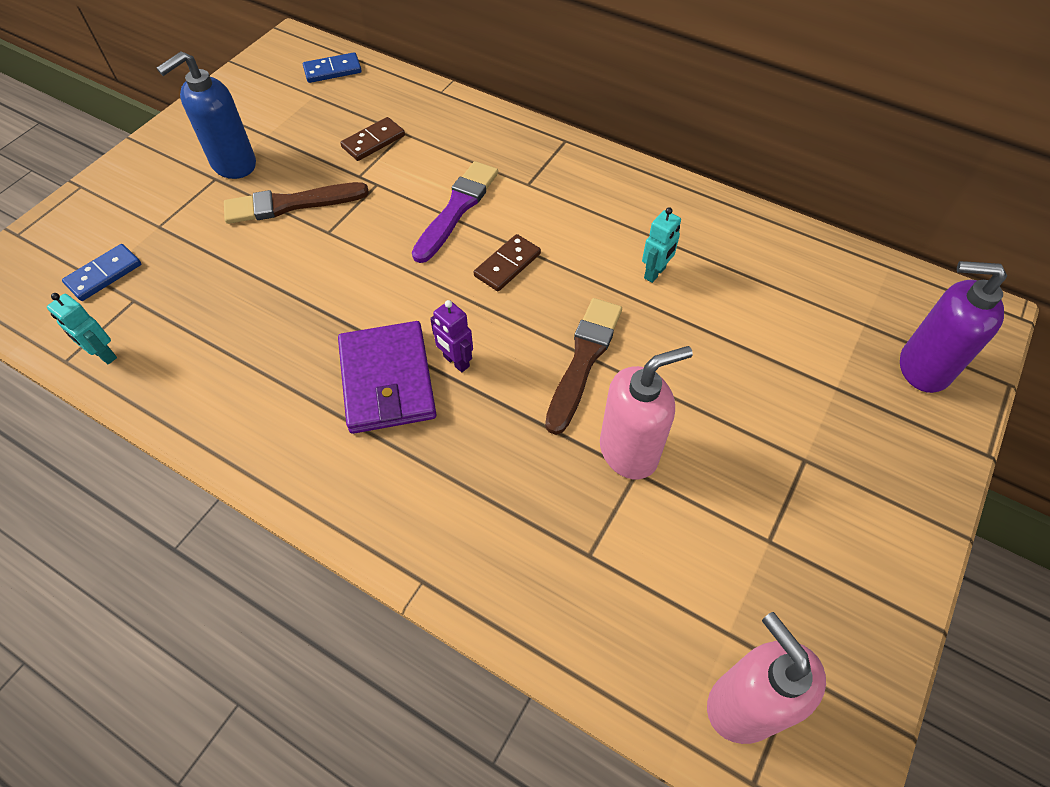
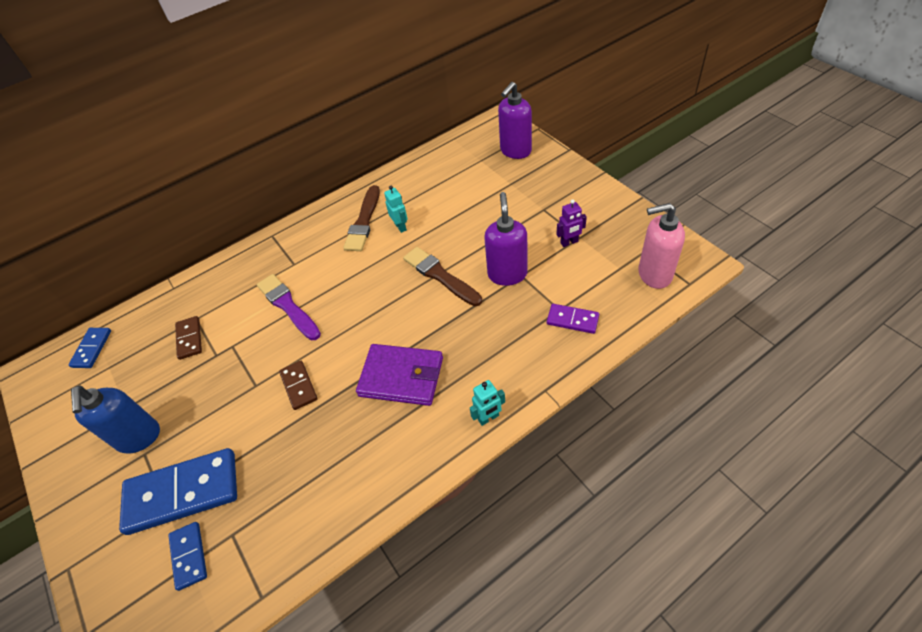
camera: 60 degrees left, 5 degrees down
(104, 355) = (274, 564): turquoise robot -> turquoise robot (488, 418)
(175, 233) = (182, 492): none -> blue domino
(291, 204) = (211, 404): brown brush -> brown brush (364, 221)
(456, 361) = (407, 337): purple robot -> purple robot (569, 242)
(507, 265) = (351, 292): brown domino -> brown domino (298, 386)
(575, 583) = (572, 320): none -> purple domino
(629, 451) = (507, 274): pink soap dispenser -> purple soap dispenser

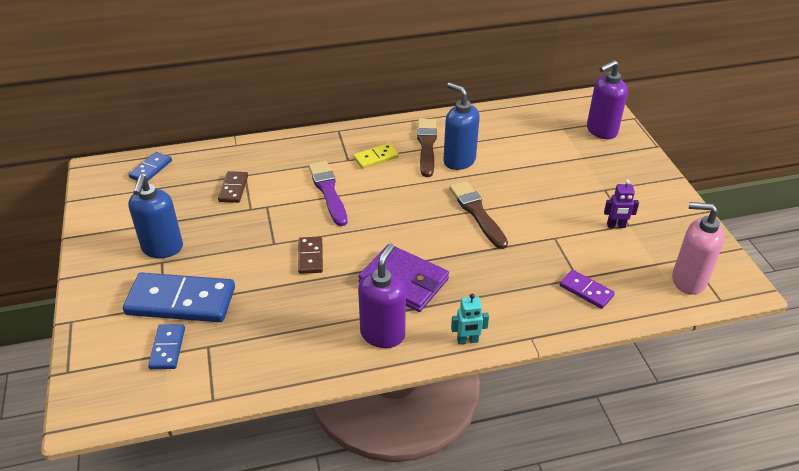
camera: 15 degrees right, 10 degrees down
(320, 252) = (376, 157): none -> yellow domino
(364, 221) = (426, 145): brown brush -> brown brush turned 150 degrees clockwise
(400, 227) = (459, 160): turquoise robot -> blue soap dispenser
(507, 274) = (541, 232): purple soap dispenser -> purple soap dispenser (382, 334)

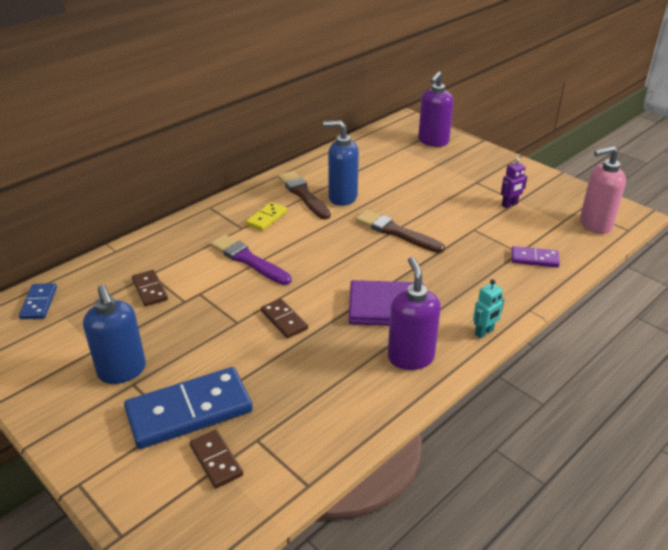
camera: 30 degrees left, 5 degrees down
(167, 348) = (216, 460): blue domino -> brown domino

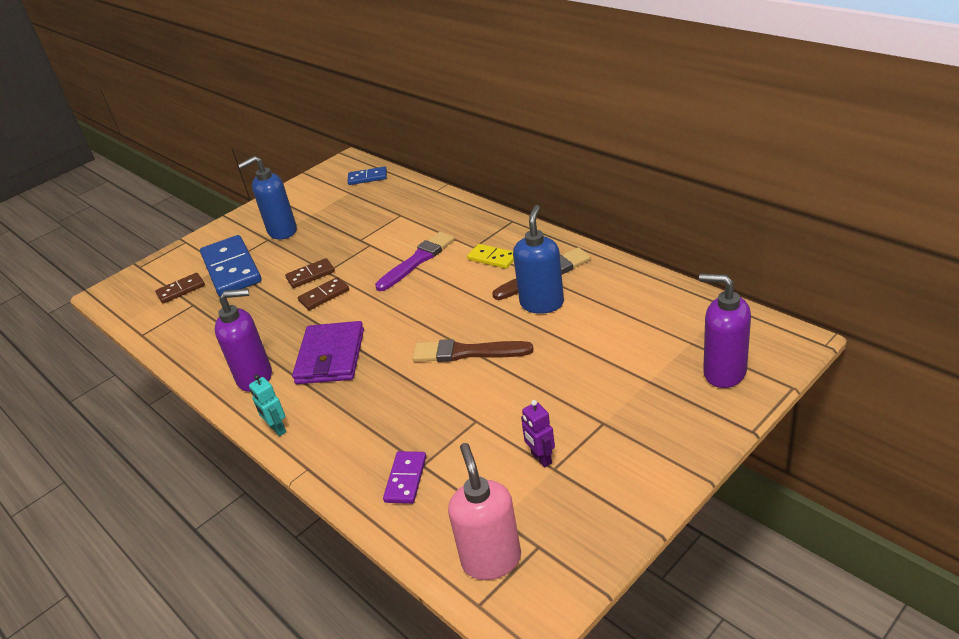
camera: 95 degrees right, 0 degrees up
(150, 290) = (377, 220): brown domino -> brown domino (310, 275)
(396, 232) = (467, 352): brown brush -> brown brush turned 120 degrees counterclockwise

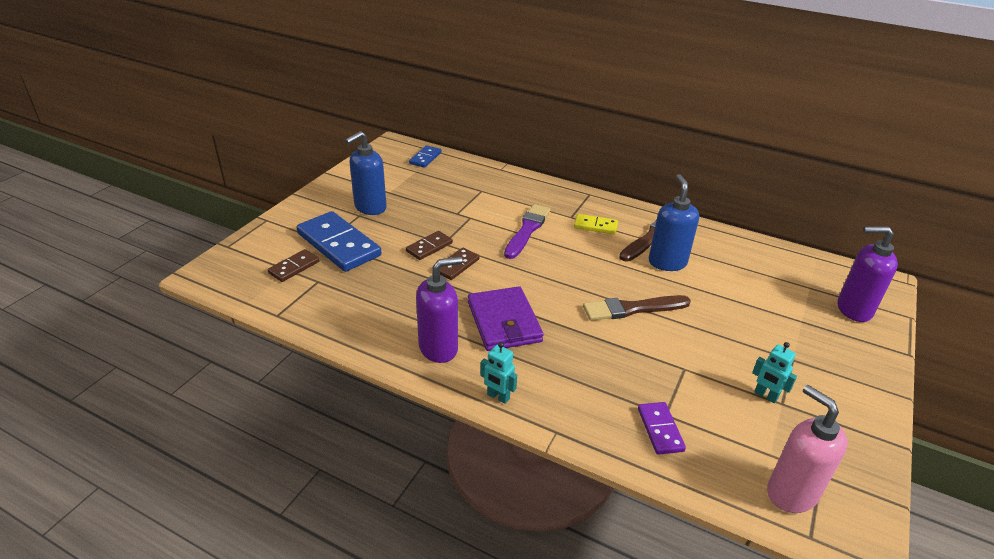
camera: 25 degrees left, 0 degrees up
(367, 178) = (425, 158): blue domino -> blue domino turned 45 degrees counterclockwise
(541, 458) = (765, 396): purple robot -> turquoise robot

